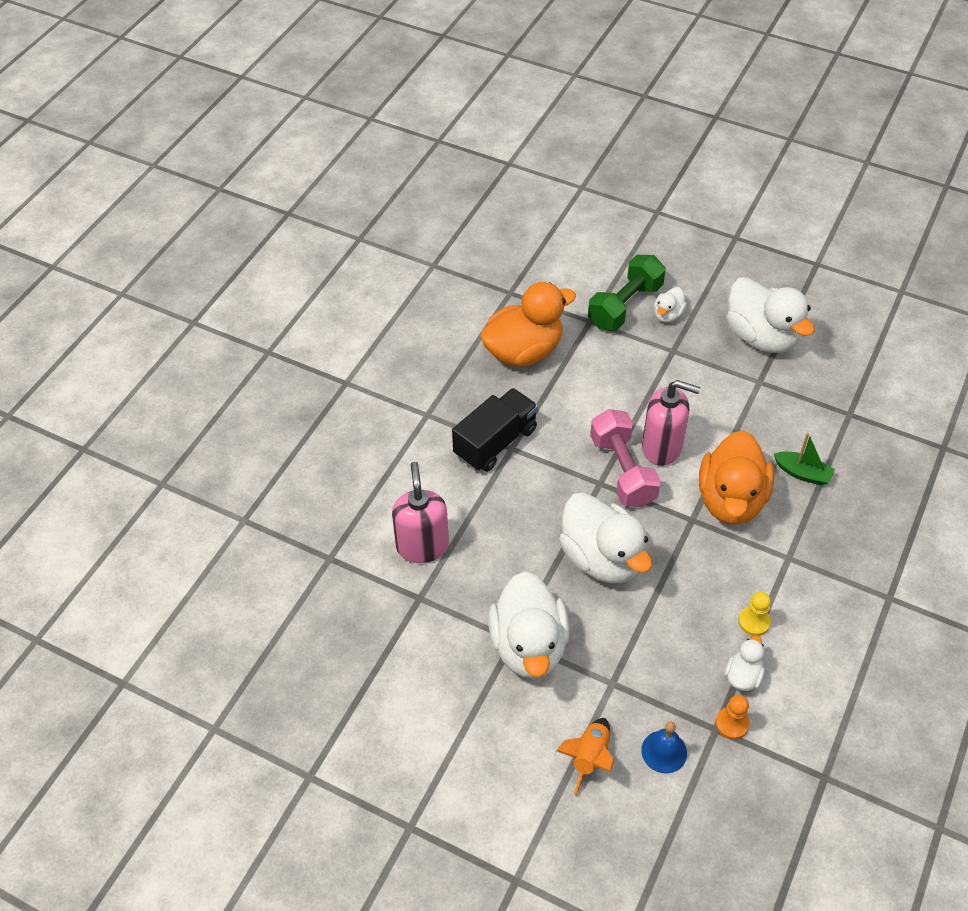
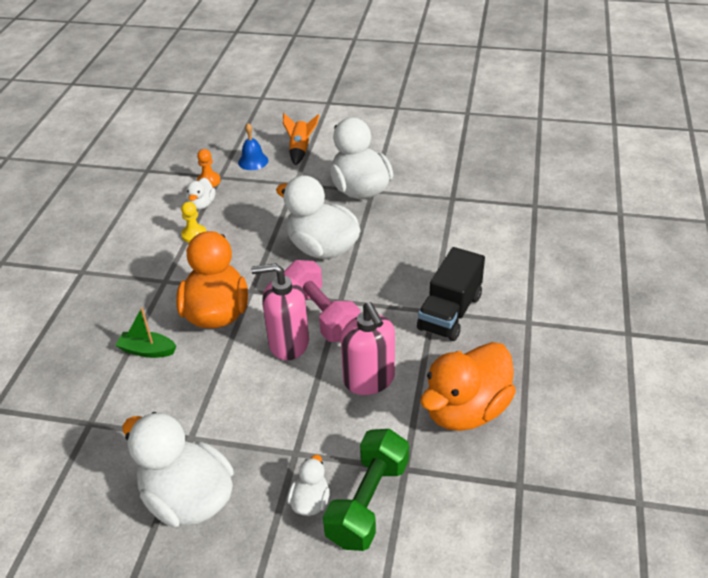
camera: 165 degrees right, 10 degrees down
(422, 546) = (469, 226): pink soap dispenser -> pink soap dispenser (369, 380)

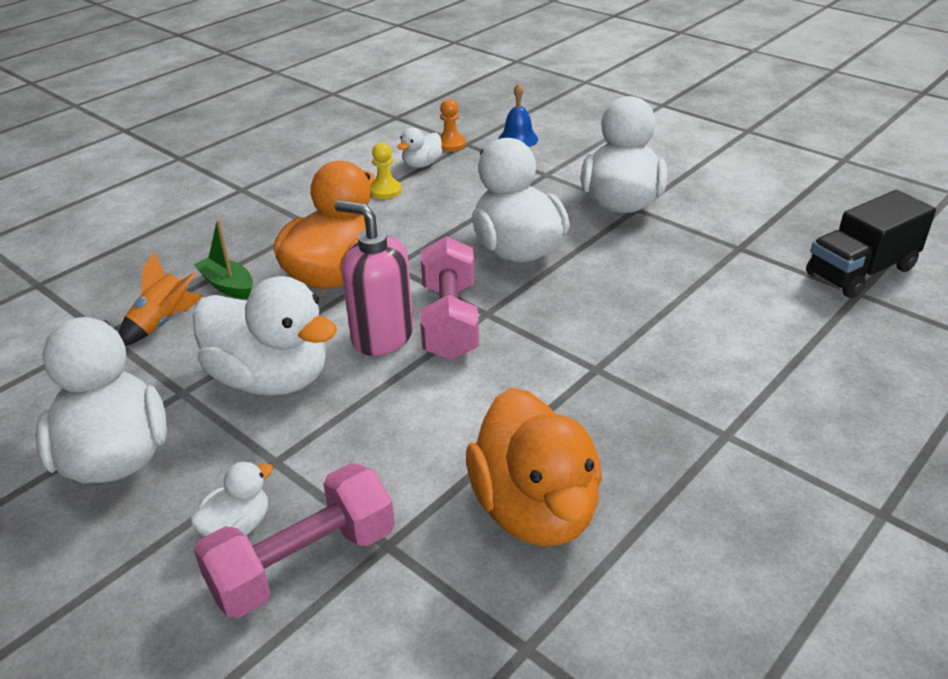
camera: 30 degrees right, 5 degrees down
(242, 402) = (271, 379): none -> white duck
(300, 150) = (584, 143): orange rocket -> orange rocket (163, 323)
(368, 502) = (303, 563): green dumbbell -> pink dumbbell
(369, 380) = (440, 416): pink soap dispenser -> none
(450, 312) = (619, 379): black truck -> black truck (860, 271)
(466, 410) = (535, 509): orange duck -> orange duck turned 90 degrees counterclockwise

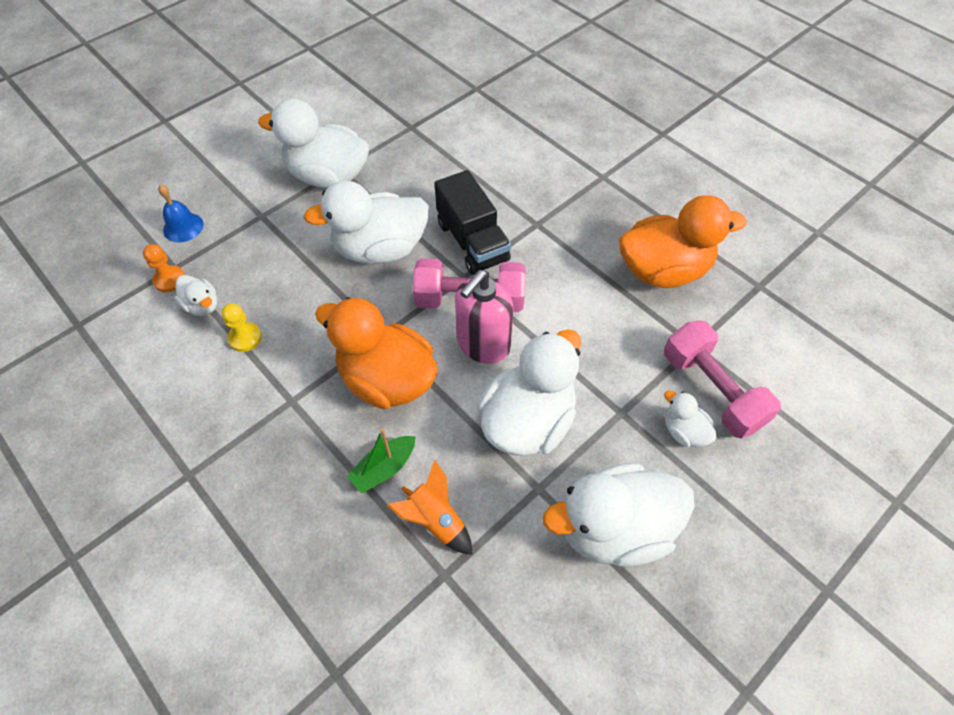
camera: 85 degrees left, 20 degrees up
(860, 271) = (453, 81): black truck -> black truck (472, 242)

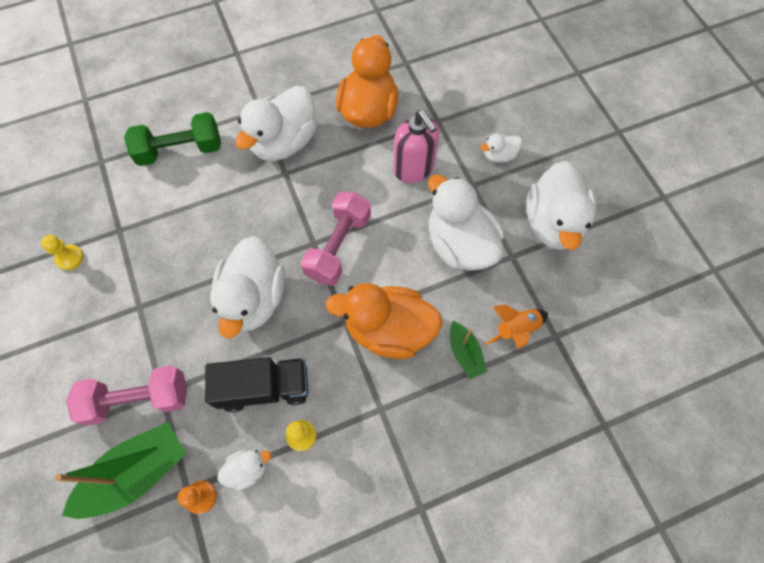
camera: 70 degrees left, 10 degrees up
(183, 227) = (137, 473): blue bell -> green boat
(328, 176) = (142, 320): white duck -> white duck (284, 142)
(370, 107) = (70, 258): none -> yellow pawn
(387, 379) = (388, 330): orange duck -> orange duck turned 45 degrees clockwise
(472, 242) = (281, 225): black truck -> black truck (264, 388)
(483, 344) = (384, 251): pink soap dispenser -> pink soap dispenser (414, 168)
(518, 135) = (180, 150): none -> green dumbbell
(711, 390) = (475, 127): pink dumbbell -> pink dumbbell (138, 399)

